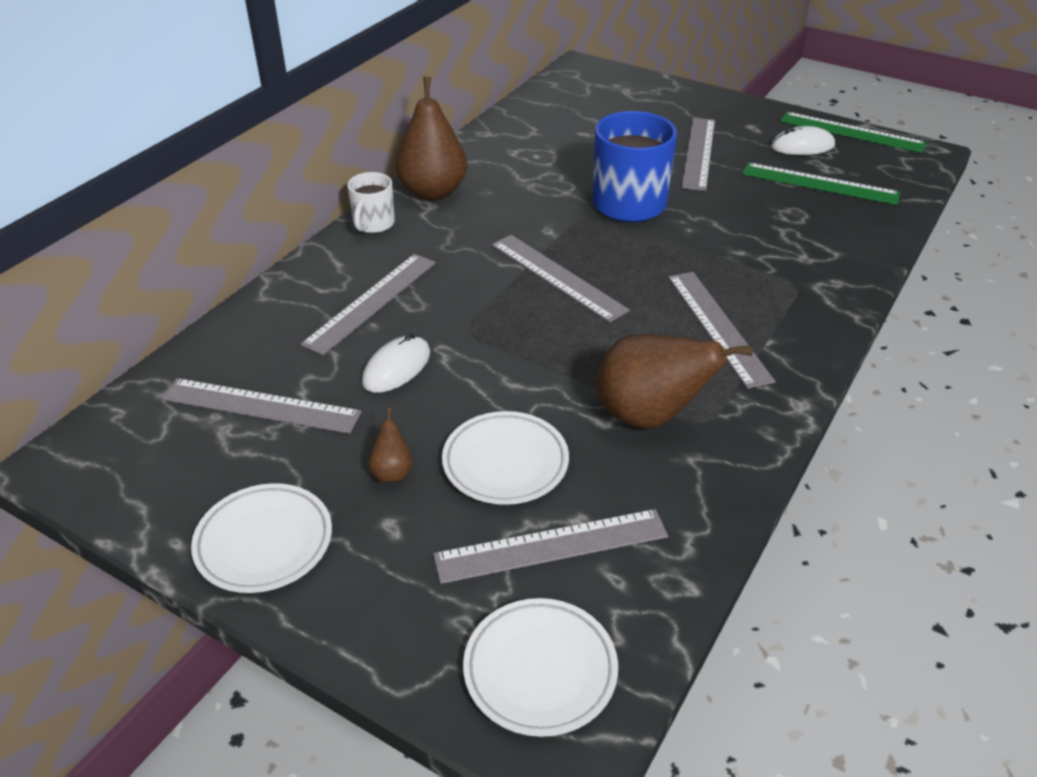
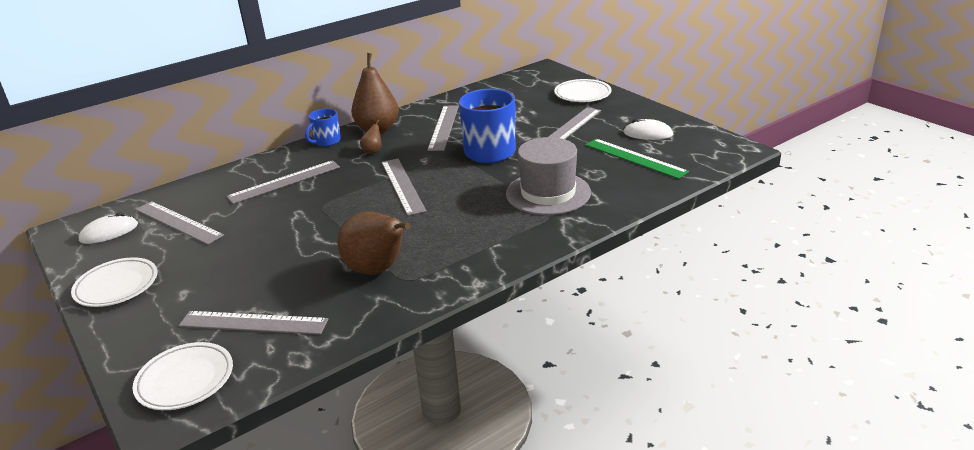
camera: 25 degrees right, 10 degrees down
(373, 224) = (326, 141): white mug -> blue mug
(392, 472) = (209, 268): brown pear -> brown pear (373, 151)
(396, 367) = (264, 217): white mouse -> white mouse (109, 232)
(505, 463) = (272, 276): white plate -> white plate (582, 94)
(718, 327) = (472, 230): grey ruler -> grey ruler (444, 127)
(762, 253) = (548, 193): none -> grey hat
(851, 132) = (695, 129): green ruler -> none

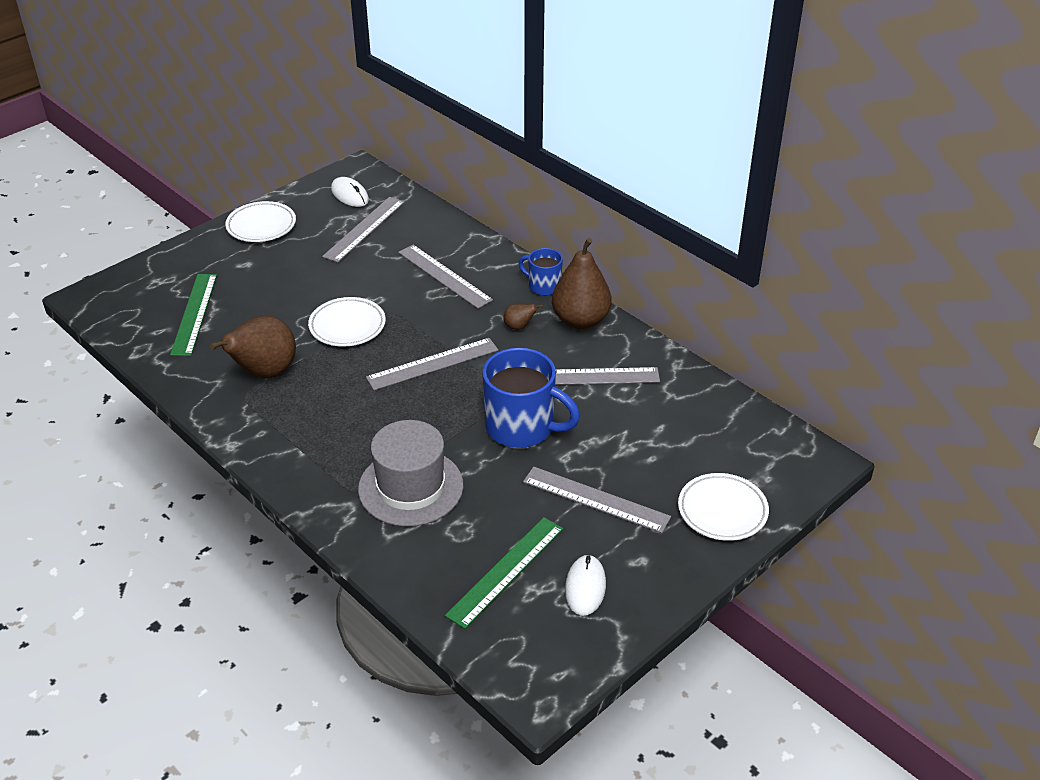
camera: 80 degrees right, 10 degrees up
(185, 380) = (128, 297): white plate -> white plate (347, 326)
(253, 323) = (194, 314): grey ruler -> green ruler

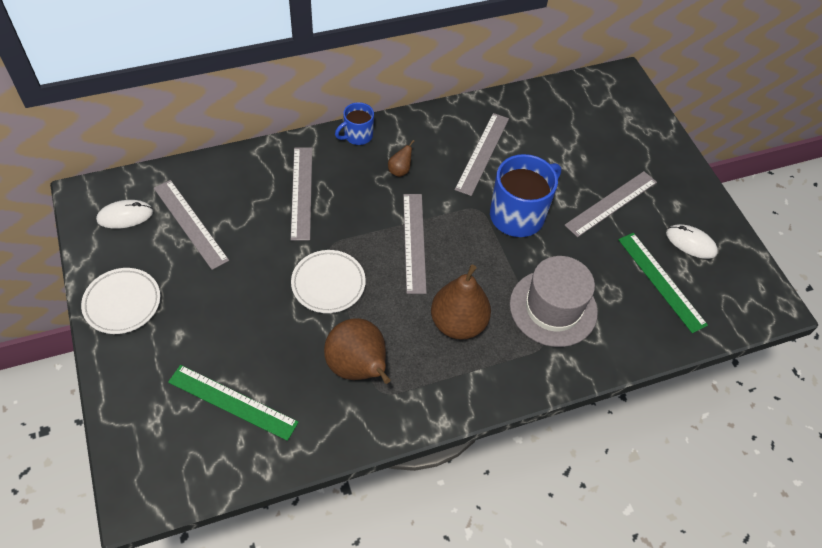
camera: 70 degrees left, 15 degrees up
(444, 276) = (302, 192): grey ruler -> grey ruler turned 75 degrees counterclockwise
(580, 320) = (414, 132): brown pear -> brown pear (458, 323)
(722, 511) = (648, 144): white plate -> none

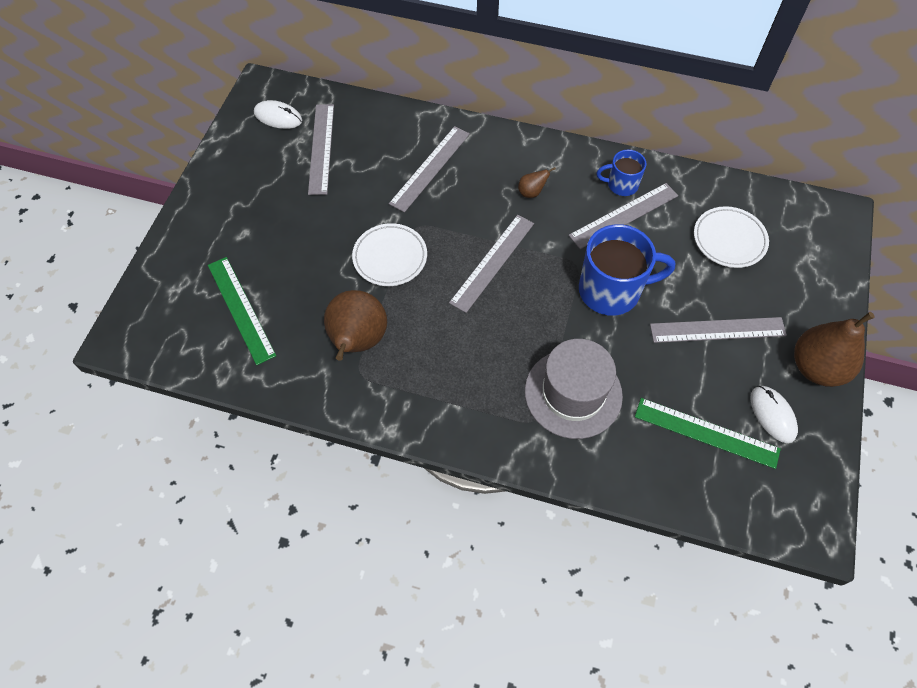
camera: 40 degrees right, 5 degrees up
(122, 303) = (223, 185): white plate -> white plate (729, 240)
(357, 136) = (518, 142): blue mug -> blue mug (621, 185)
(458, 323) = (473, 355): brown pear -> brown pear (816, 368)
(661, 281) = (706, 433): green ruler -> green ruler turned 75 degrees counterclockwise

